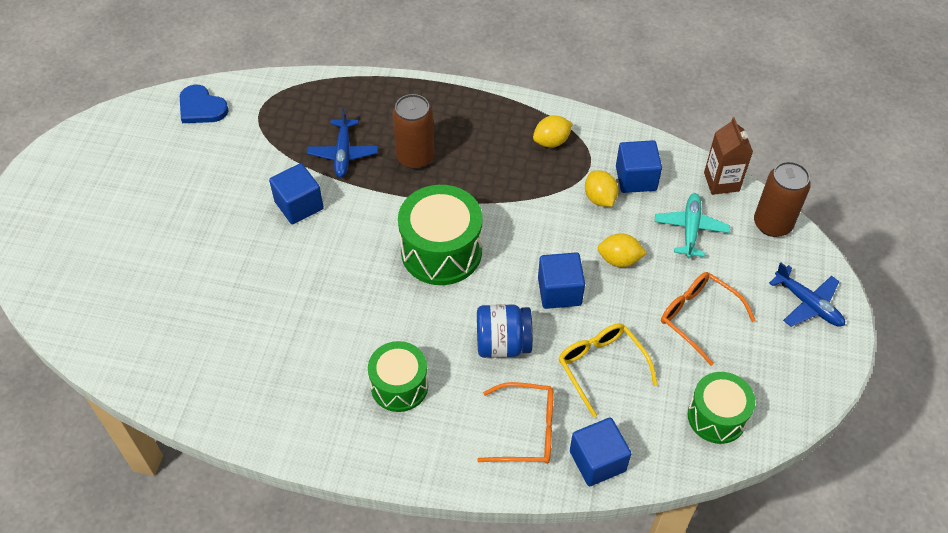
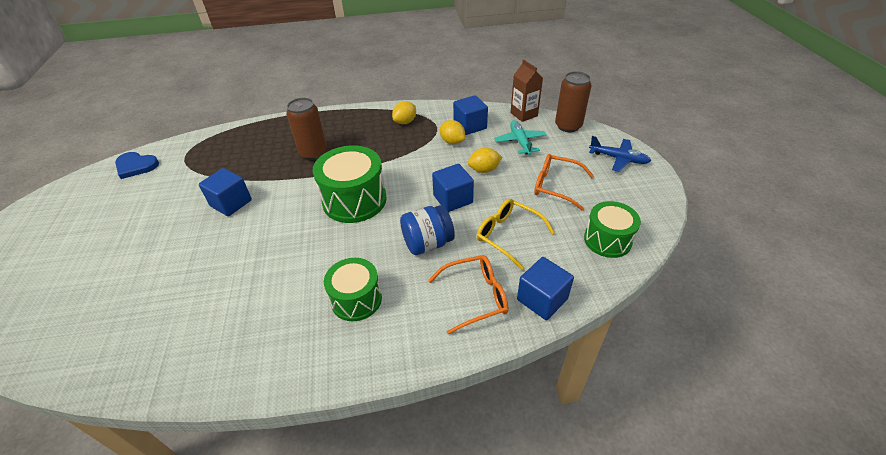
camera: 20 degrees left, 10 degrees down
(343, 154) = (258, 164): blue plane -> none

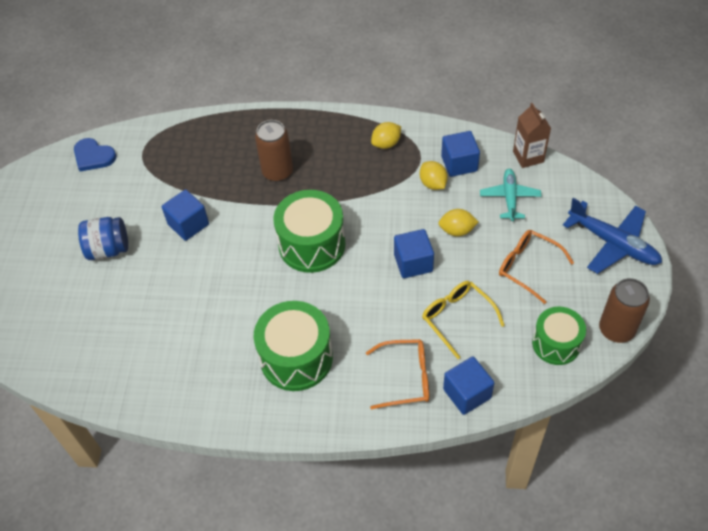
camera: 15 degrees right, 10 degrees up
(356, 299) = (296, 358): green drum -> green drum, size x1.54
(427, 243) = (374, 311): blue jar -> blue jar (108, 249)
(568, 126) = (574, 184): brown can -> brown can (616, 329)
(618, 159) = (613, 244): blue plane -> blue plane, size x1.51

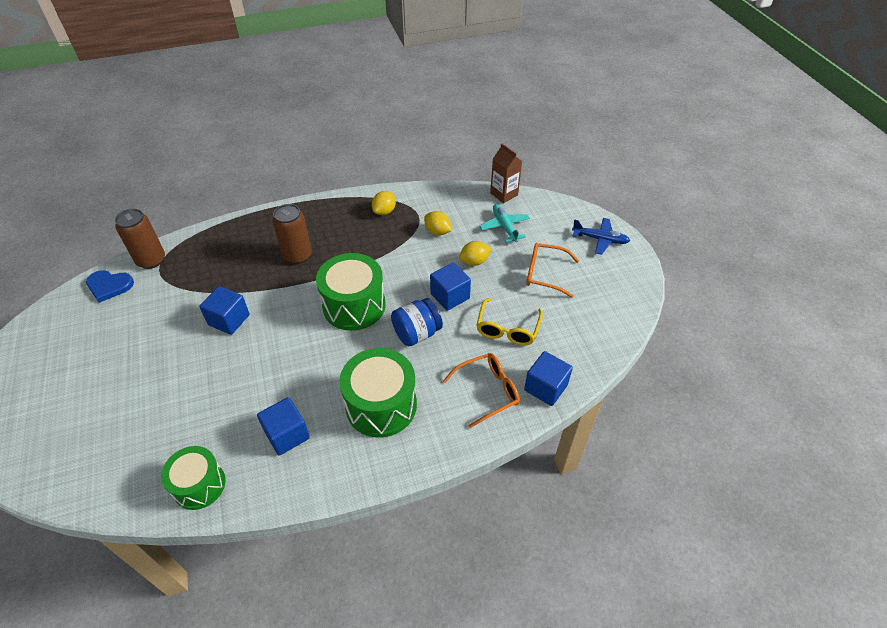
camera: 25 degrees left, 5 degrees down
(108, 249) = (154, 363): blue jar -> blue jar (417, 333)
(457, 318) = (507, 329): yellow glasses -> yellow glasses turned 105 degrees counterclockwise
(459, 163) = (452, 212): blue cube -> blue cube (287, 435)
(556, 343) = (596, 325): green drum -> green drum (199, 485)
(613, 244) = (600, 239): blue plane -> blue plane, size x0.66
(616, 329) = (636, 301): brown can -> brown can (151, 260)

